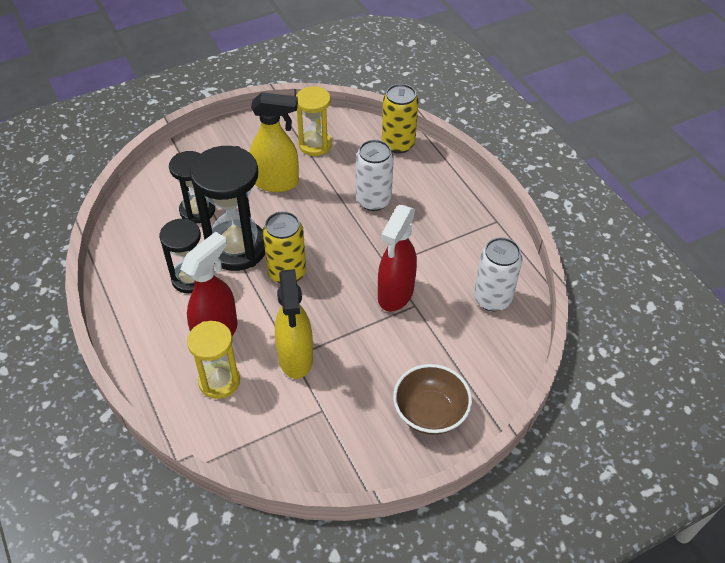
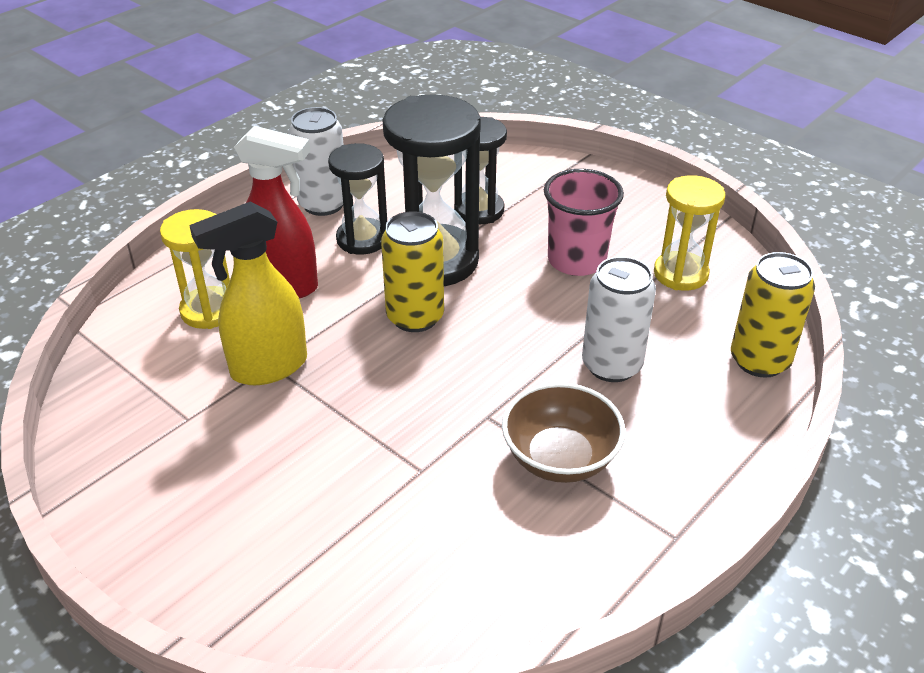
camera: 70 degrees right, 10 degrees down
(277, 183) = (576, 260): yellow spray bottle -> pink cup
(395, 294) = (431, 441): red spray bottle -> none
(430, 413) = (212, 544): brown bowl -> brown bowl (560, 458)
(492, 299) = (484, 573): white can -> white can (323, 204)

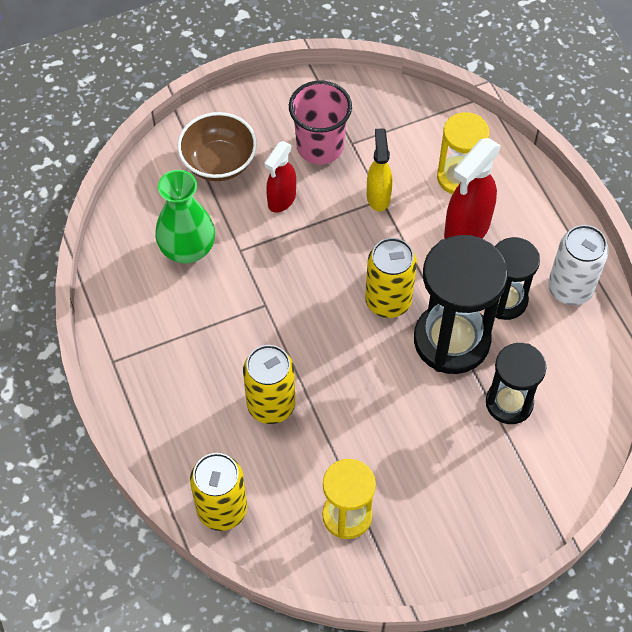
camera: 115 degrees right, 20 degrees up
(268, 368) = (378, 196): yellow spray bottle -> yellow spray bottle, size x0.64
(316, 457) = (281, 200): none -> red spray bottle
(452, 528) = (187, 249): none -> green vase
(560, 458) = (206, 329): brown bowl -> brown bowl (219, 162)
(576, 260) = (403, 445): pink cup -> pink cup (320, 146)
(611, 365) = (271, 405): white can -> yellow can

